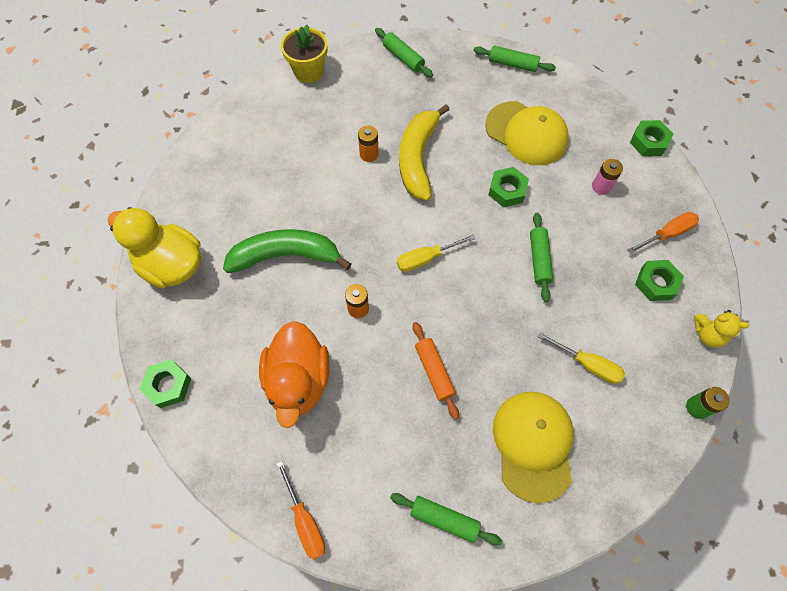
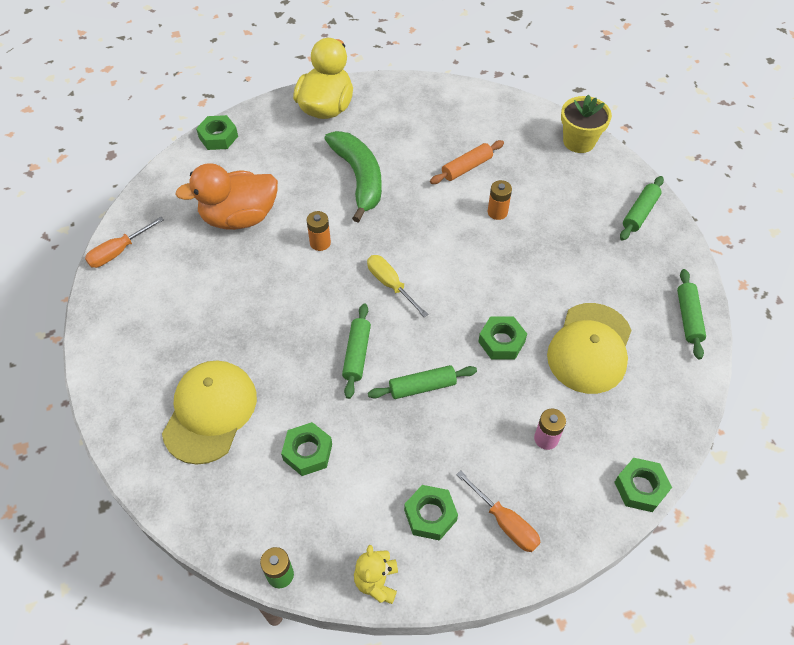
camera: 75 degrees right, 10 degrees down
(418, 158) = (510, 253): yellow banana -> none
(434, 371) = (269, 315): orange rolling pin -> orange rolling pin (467, 167)
(444, 519) = (129, 350): green rolling pin -> green rolling pin (357, 354)
(533, 445) = (210, 412): yellow cap -> yellow cap turned 60 degrees counterclockwise
(588, 364) = (307, 452): yellow screwdriver -> green nut

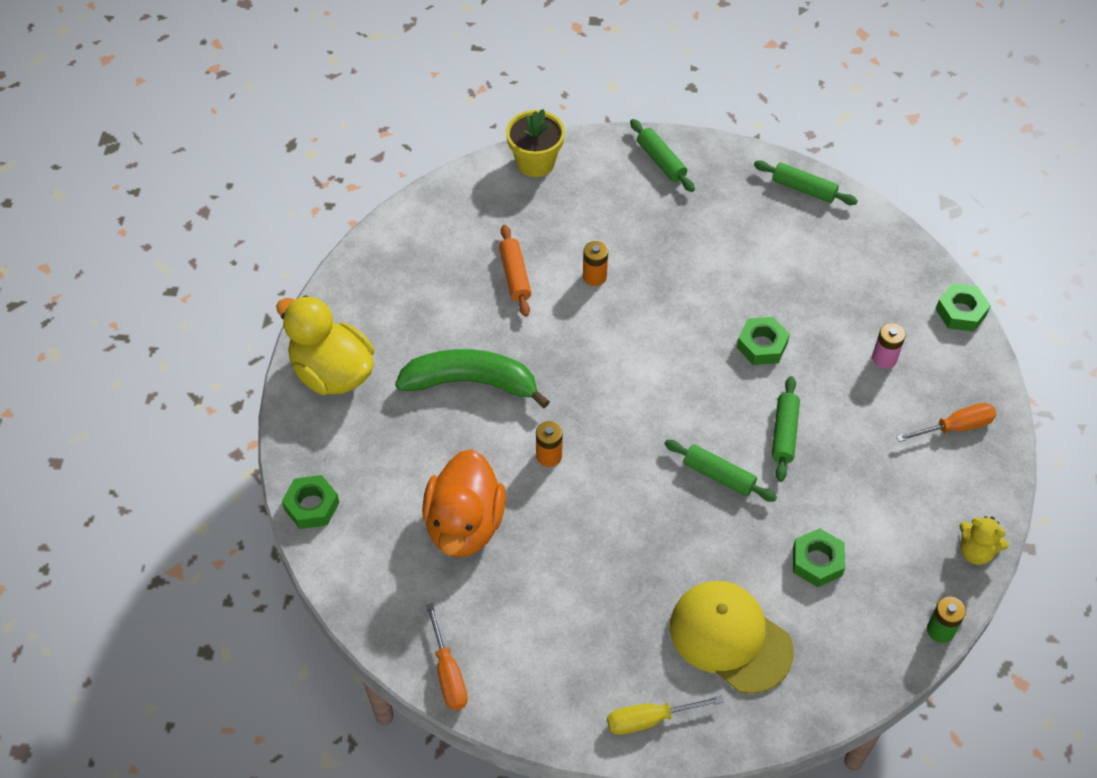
camera: 65 degrees left, 0 degrees up
(390, 284) = (642, 411): yellow screwdriver -> yellow screwdriver (649, 719)
(430, 515) = (926, 483): green nut -> none
(590, 348) = (802, 279): yellow cap -> none

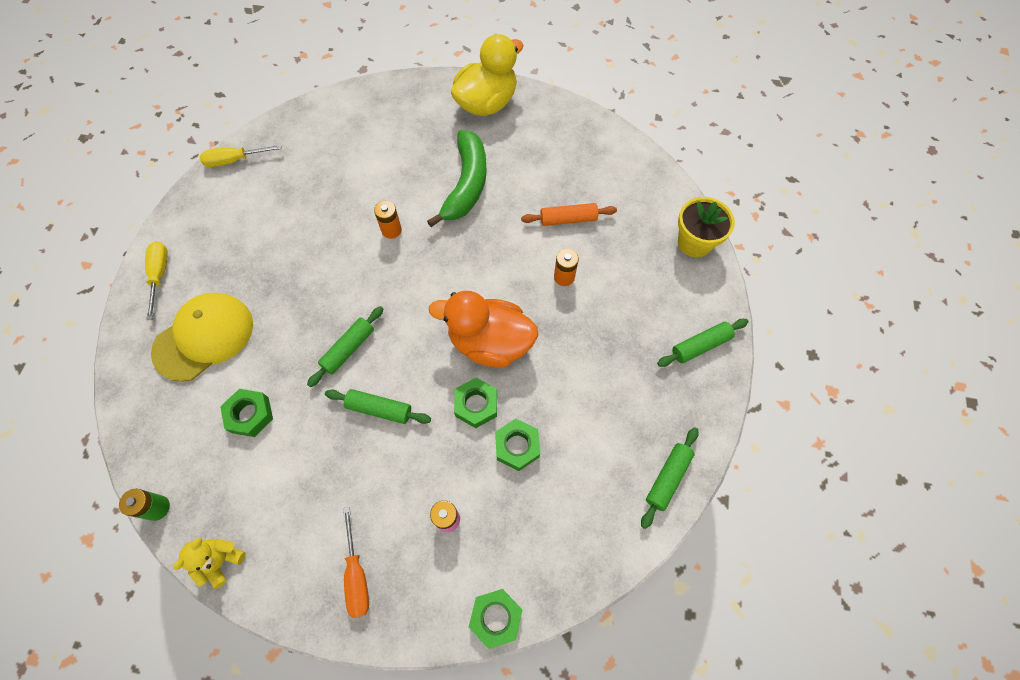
camera: 95 degrees right, 10 degrees up
(312, 506) = (379, 92): green nut -> green nut (517, 446)
(448, 673) = (234, 160): orange screwdriver -> yellow screwdriver
(464, 525) = (344, 174): orange duck -> orange duck (490, 343)

